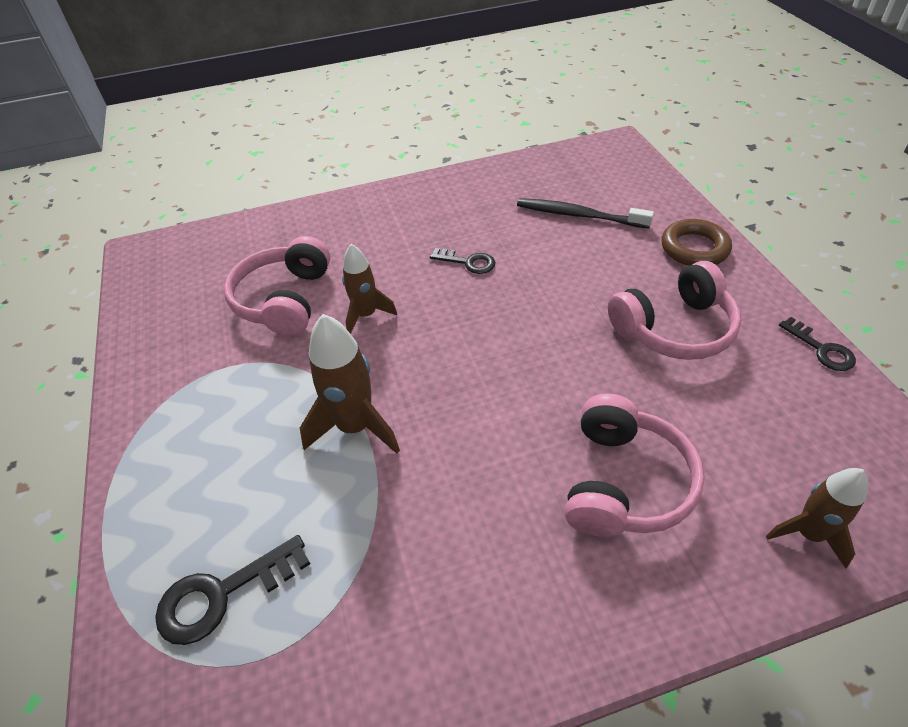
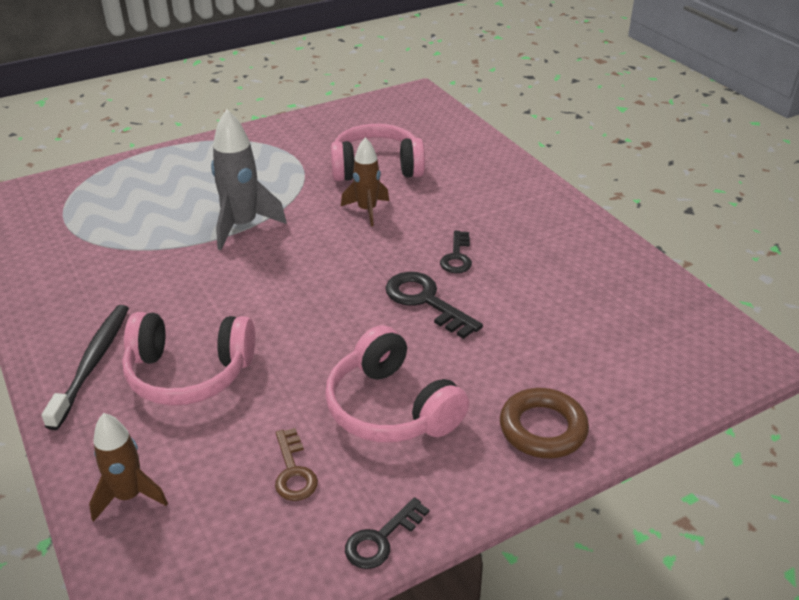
camera: 75 degrees right, 10 degrees down
(223, 594) = (109, 200): black key -> black key (426, 301)
(355, 427) = (242, 226): brown rocket -> grey rocket
(579, 215) = (570, 327): black toothbrush -> black toothbrush (92, 363)
(757, 399) = (293, 471): none -> brown key

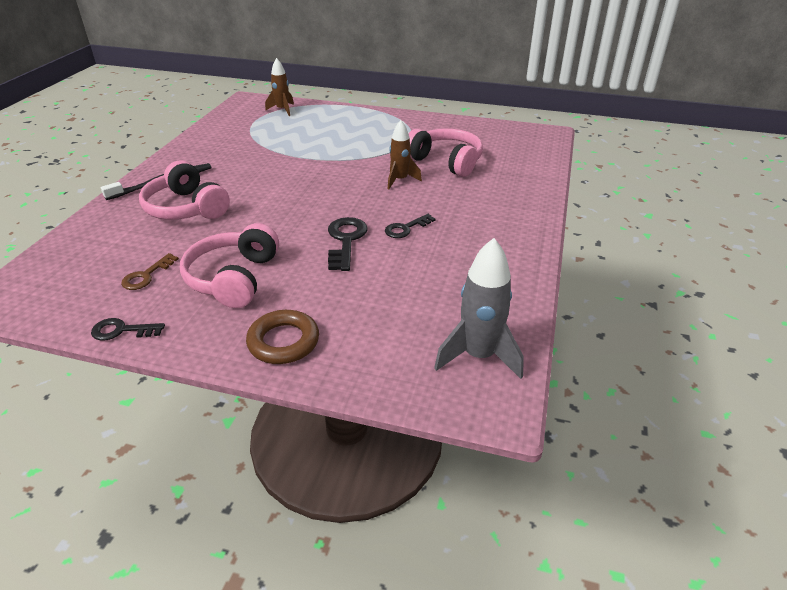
camera: 45 degrees right, 0 degrees up
(129, 496) = (81, 241): brown rocket -> brown rocket (282, 110)
(242, 226) = (324, 157): grey rocket -> grey rocket (478, 356)

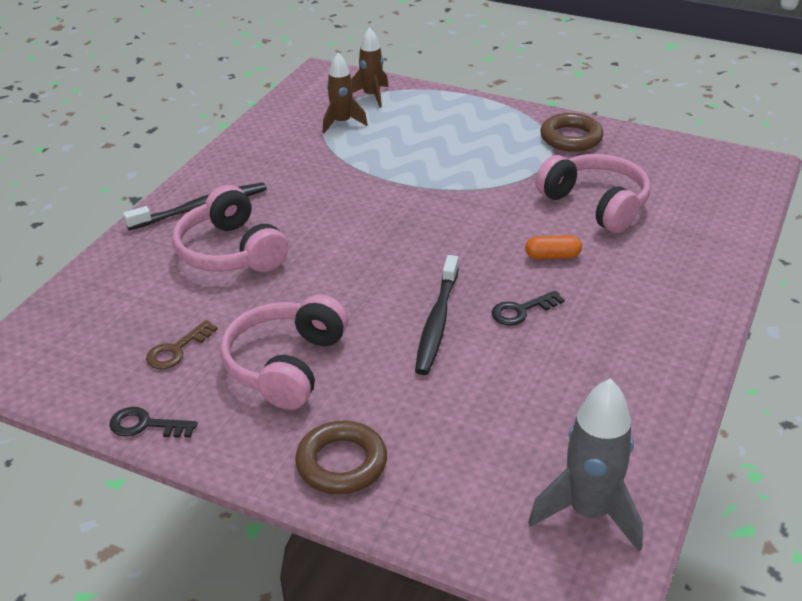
camera: 10 degrees right, 0 degrees up
(346, 240) = (437, 322): black key -> black toothbrush
(400, 180) = (524, 231): brown rocket -> brown rocket (342, 123)
(422, 125) = (571, 138): none -> brown ring
(422, 194) = (552, 256): none -> orange capsule

